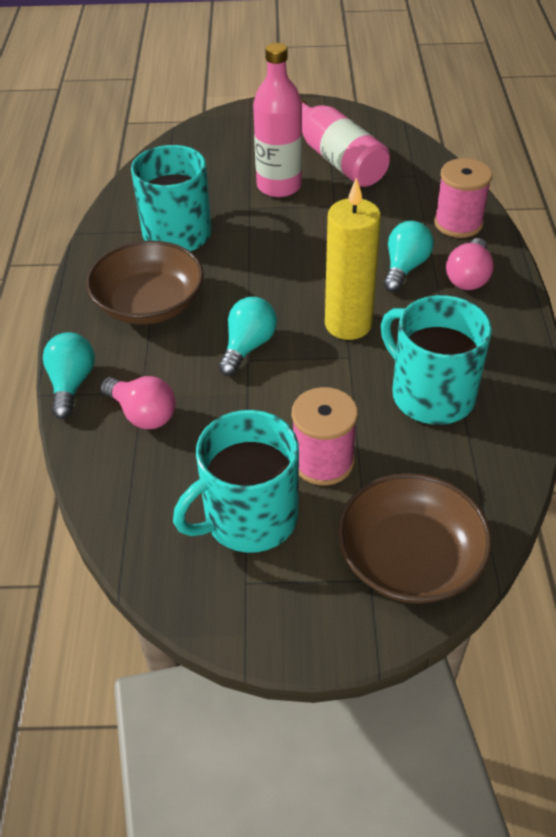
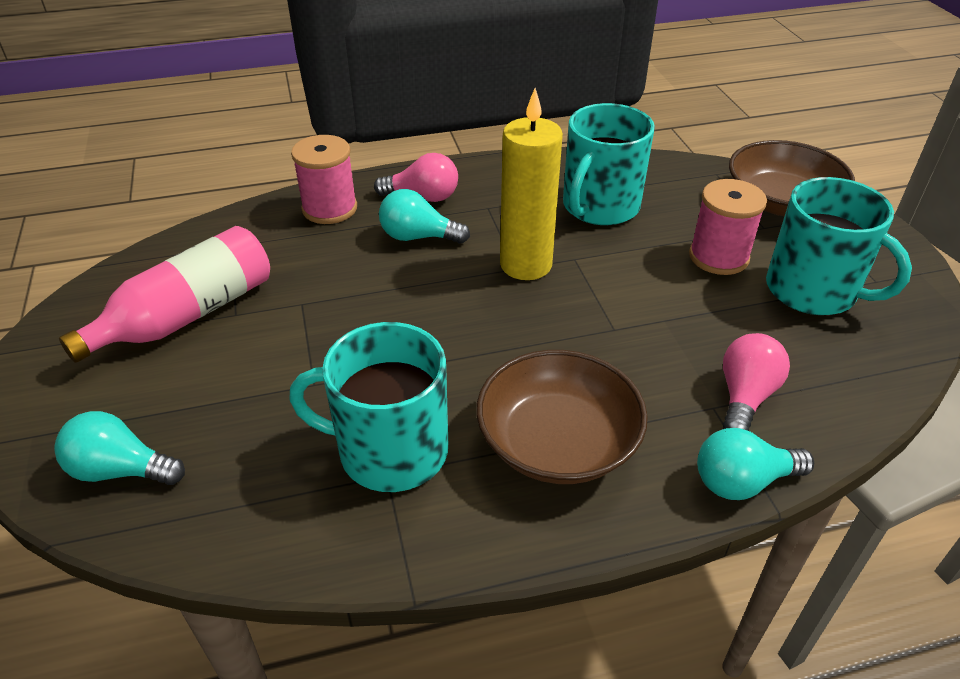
camera: 105 degrees left, 5 degrees down
(248, 346) = (594, 332): turquoise light bulb -> turquoise light bulb (121, 470)
(279, 186) = (258, 362): pink bottle -> none

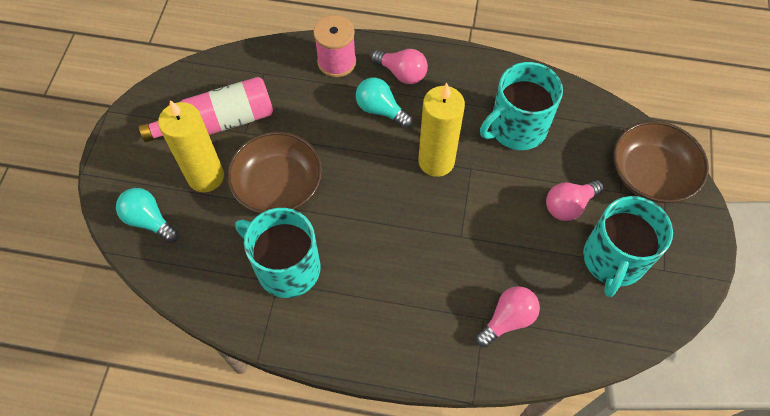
camera: 25 degrees right, 20 degrees up
(197, 382) = (206, 177): none -> yellow candle
(557, 442) = (379, 302): brown bowl -> brown bowl (278, 185)
(718, 257) = (569, 205): pink spool -> pink light bulb
(742, 481) = (465, 373): turquoise light bulb -> none
(813, 290) = (613, 260): turquoise mug -> turquoise mug turned 45 degrees clockwise

